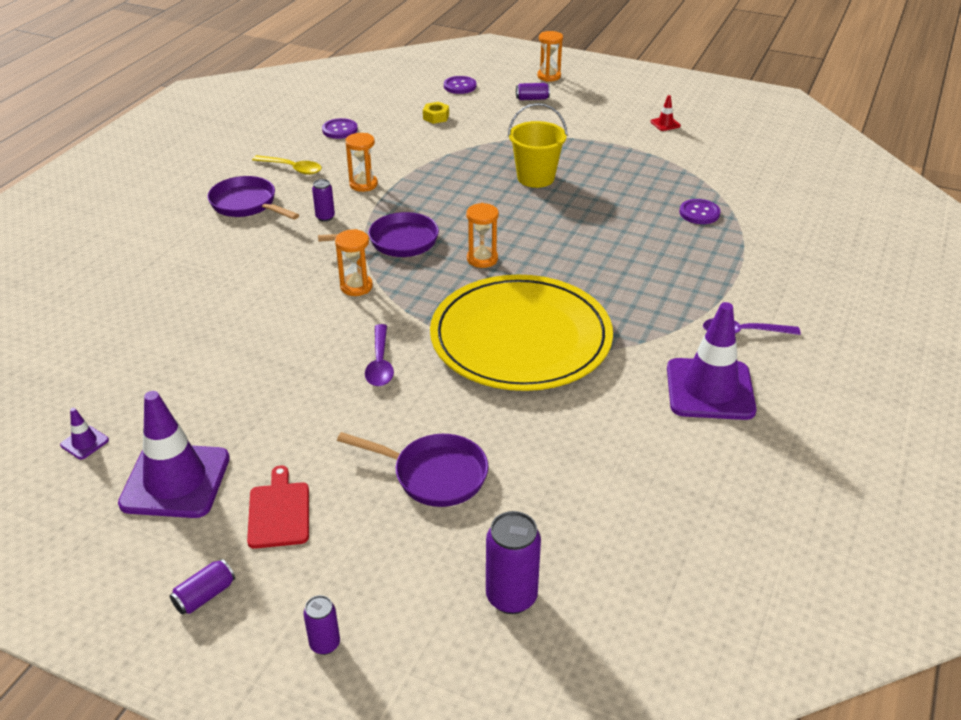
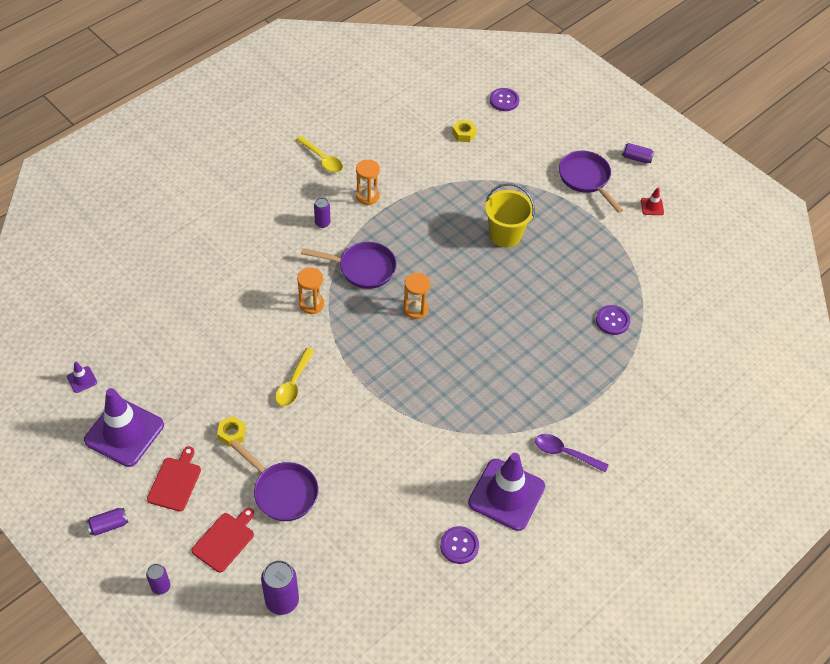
camera: 20 degrees right, 15 degrees up
(247, 204) = (271, 188): purple pan -> purple pan (586, 179)
(329, 436) = (232, 434): none -> yellow nut
(340, 130) = (379, 124): purple button -> purple button (459, 545)
(380, 363) = (293, 383): purple spoon -> yellow spoon
(388, 554) = (225, 540): none -> red cutting board
(521, 338) = (401, 397): yellow plate -> none
(532, 99) = (557, 137): purple can -> purple can (636, 158)
(549, 76) = (588, 112): orange hourglass -> none

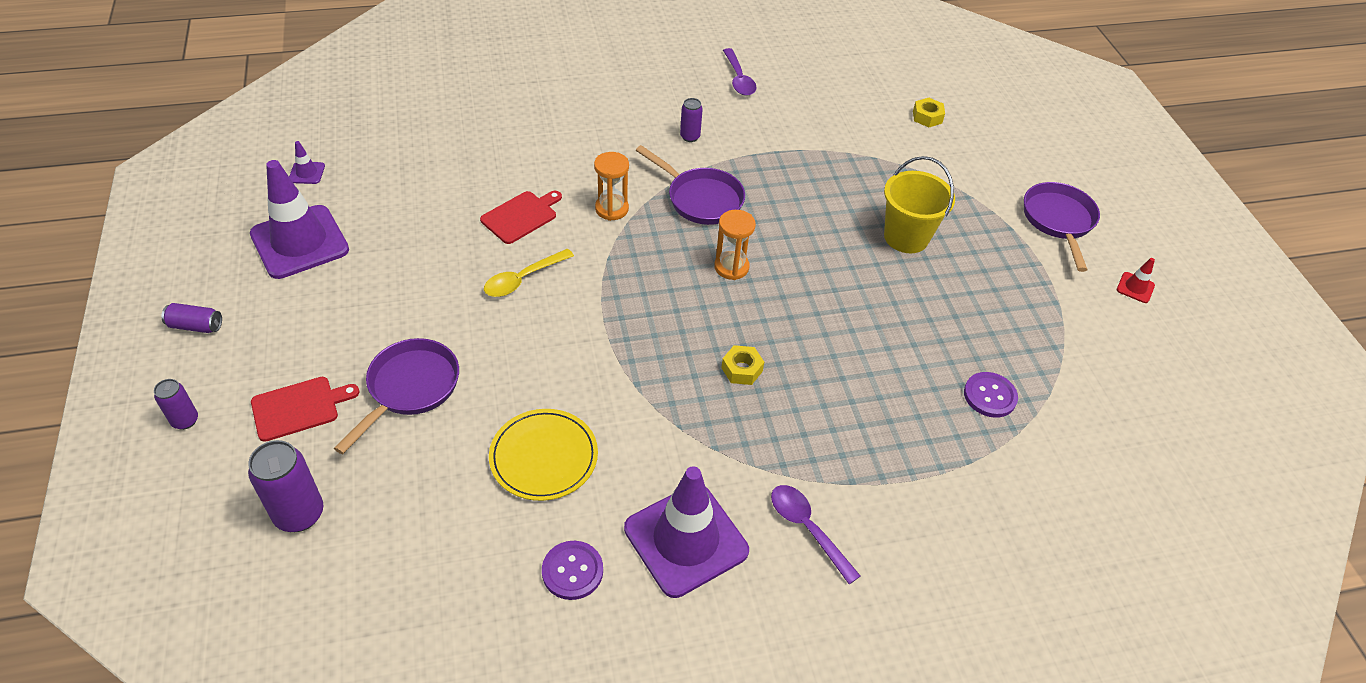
camera: 30 degrees right, 5 degrees down
(175, 482) = (305, 317): red cutting board -> red cutting board (521, 216)
(232, 434) = (409, 298): yellow nut -> yellow nut (742, 369)
(282, 492) = (410, 388): purple pan -> purple pan turned 135 degrees counterclockwise
(322, 159) = (738, 79): yellow spoon -> purple spoon
(367, 196) = (763, 132): orange hourglass -> none
(394, 490) = (544, 457): none -> yellow plate
(504, 100) = (1002, 103): purple button -> none
(636, 158) = (1146, 226): purple can -> none

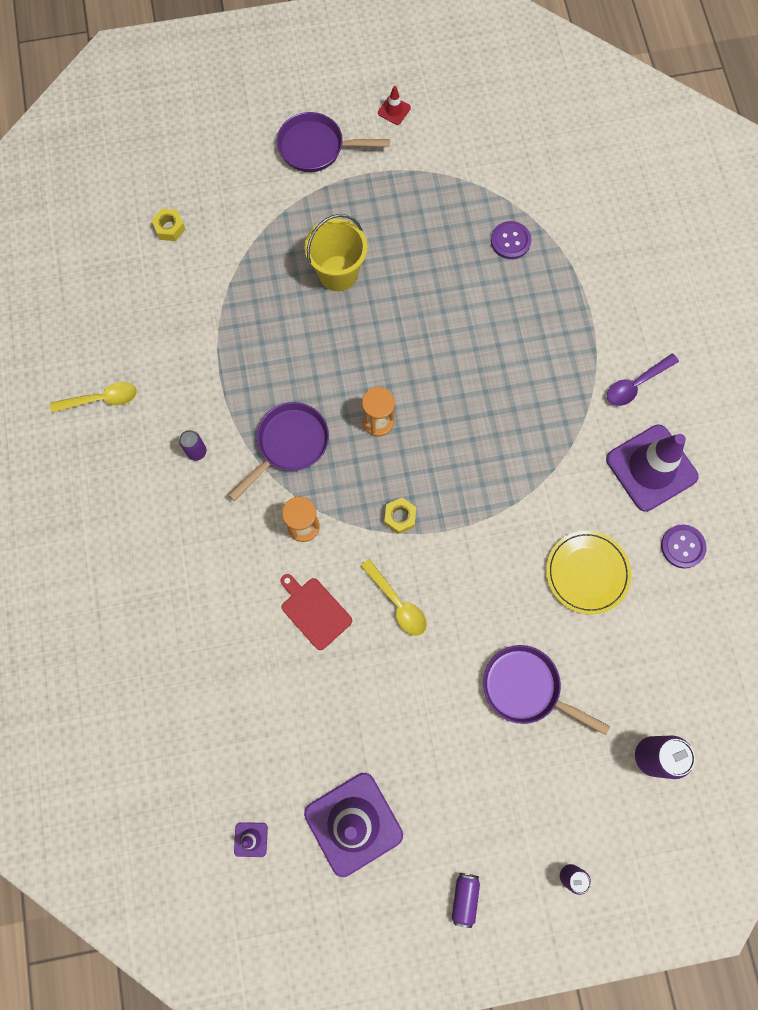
camera: 85 degrees left, 25 degrees up
(299, 408) = (551, 779): red cutting board -> none
(738, 79) = (101, 399): purple spoon -> yellow spoon
(742, 369) = (493, 420): yellow nut -> yellow nut (400, 517)

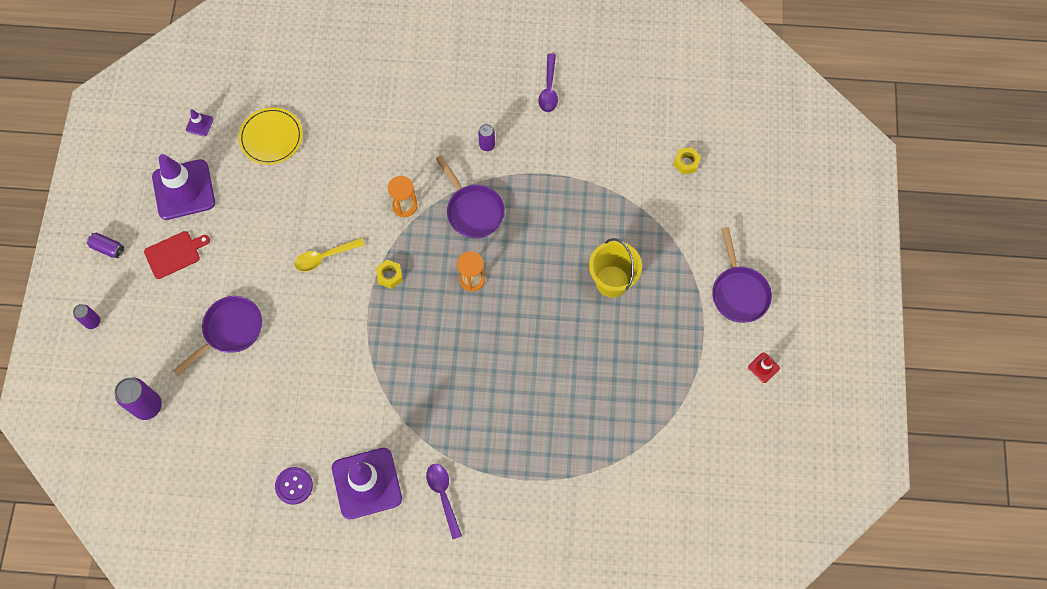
camera: 105 degrees right, 5 degrees down
(101, 399) = (549, 88): yellow spoon -> purple spoon
(314, 611) = (338, 199): red cutting board -> red cutting board (174, 254)
(316, 147) = (738, 292): purple pan -> purple pan turned 150 degrees clockwise
(510, 241) = (607, 431): purple button -> none
(587, 573) = (299, 403): yellow plate -> yellow plate (271, 137)

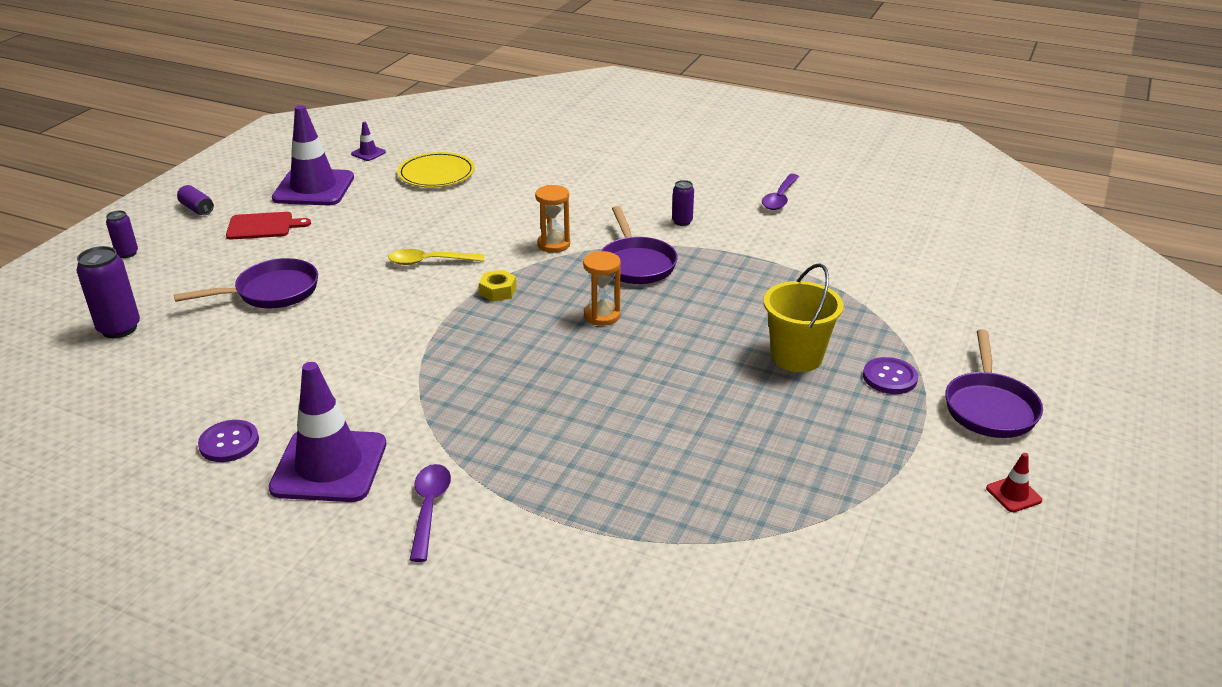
camera: 20 degrees right, 35 degrees down
(674, 283) = (890, 377): none -> purple button
(686, 163) = (941, 281): yellow nut -> none

